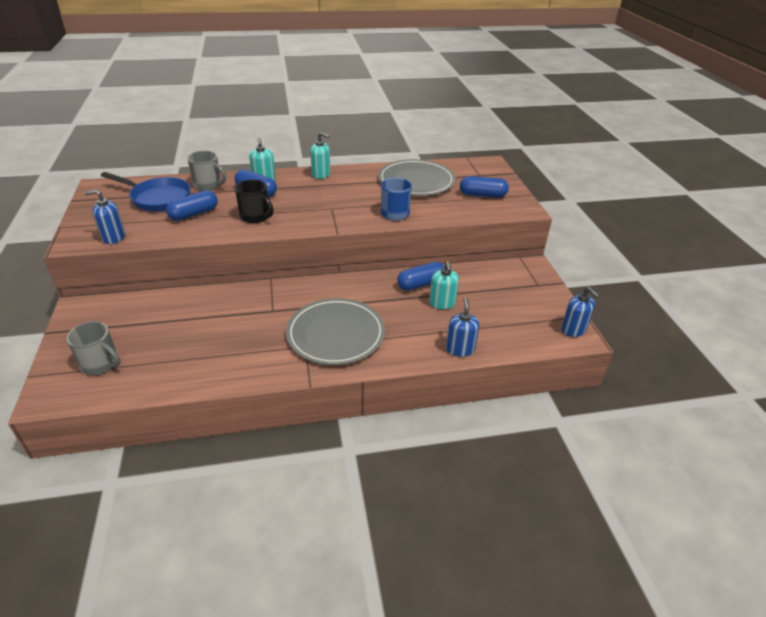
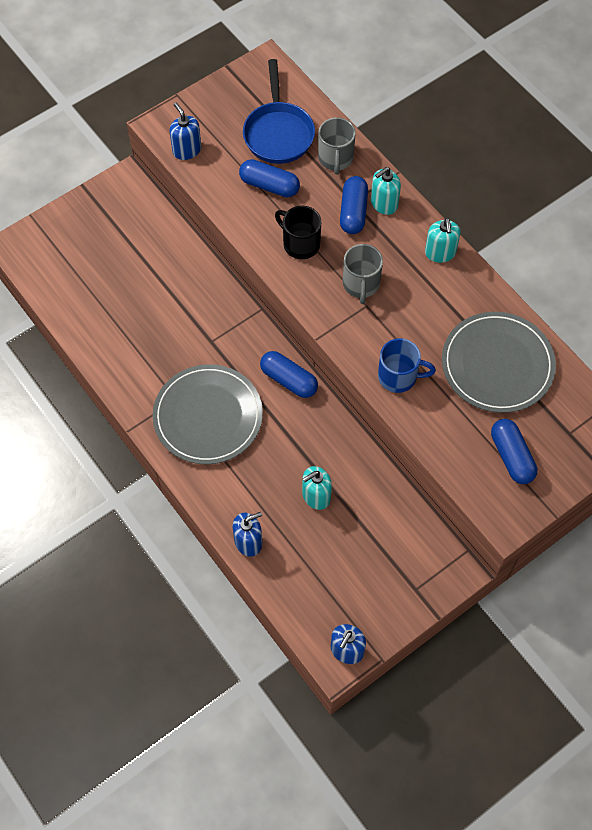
camera: 65 degrees right, 25 degrees up
(101, 364) = (69, 254): grey mug -> grey mug (361, 284)
(255, 217) = (300, 244): black mug -> black mug turned 120 degrees clockwise
(421, 284) = (339, 460): blue capsule -> blue capsule (289, 380)

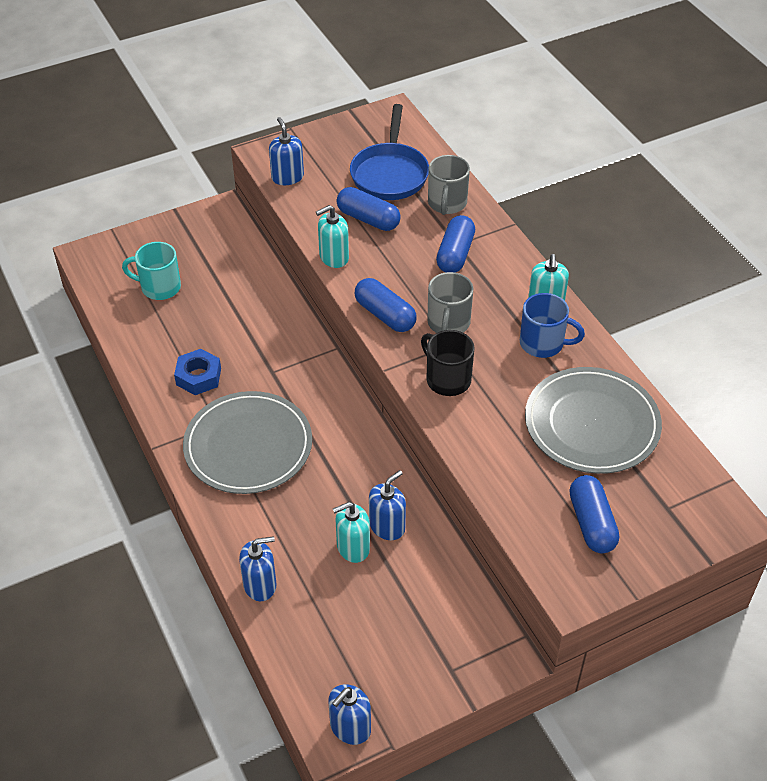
camera: 10 degrees right, 15 degrees down
(90, 270) = (159, 287): none -> turquoise mug
(149, 356) = (198, 377): none -> blue nut
(289, 380) = (350, 422): blue capsule -> blue capsule (385, 315)
(300, 244) = (389, 276): black mug -> black mug (447, 379)
(340, 472) = (387, 526): none -> blue soap dispenser
(384, 203) = (491, 251): turquoise soap dispenser -> turquoise soap dispenser (334, 257)
(399, 376) = (472, 420): blue mug -> blue mug (543, 343)

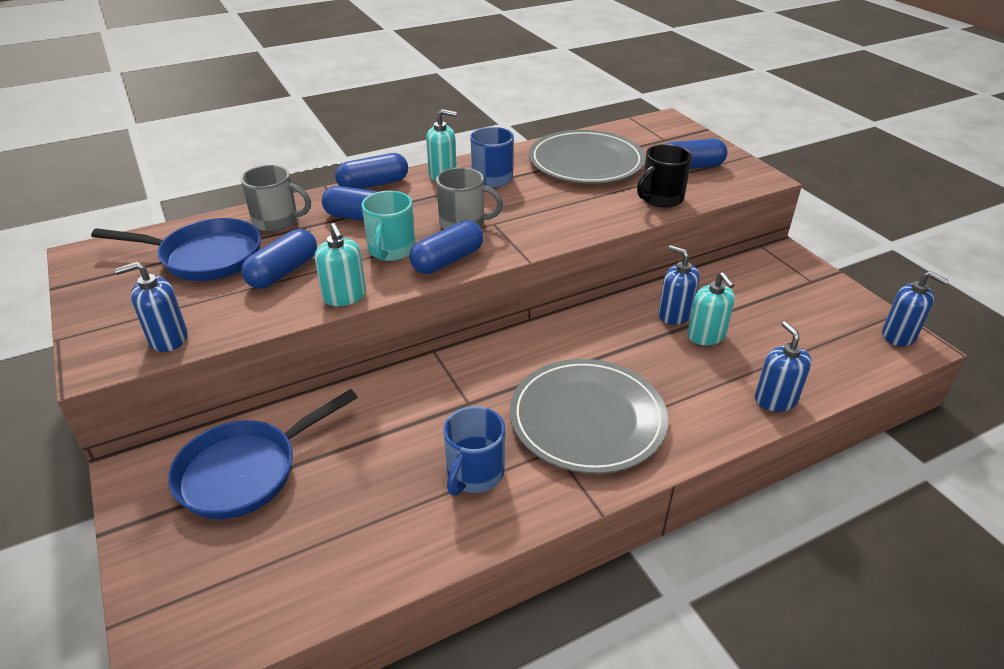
camera: 90 degrees left, 10 degrees down
(159, 287) = (284, 537): turquoise mug -> turquoise mug (391, 250)
(198, 377) = (474, 474): blue nut -> blue mug
(216, 261) = (246, 471): none -> blue pan
(447, 379) = (540, 225): black mug -> black mug (660, 198)
(519, 256) = (373, 184): none -> blue capsule

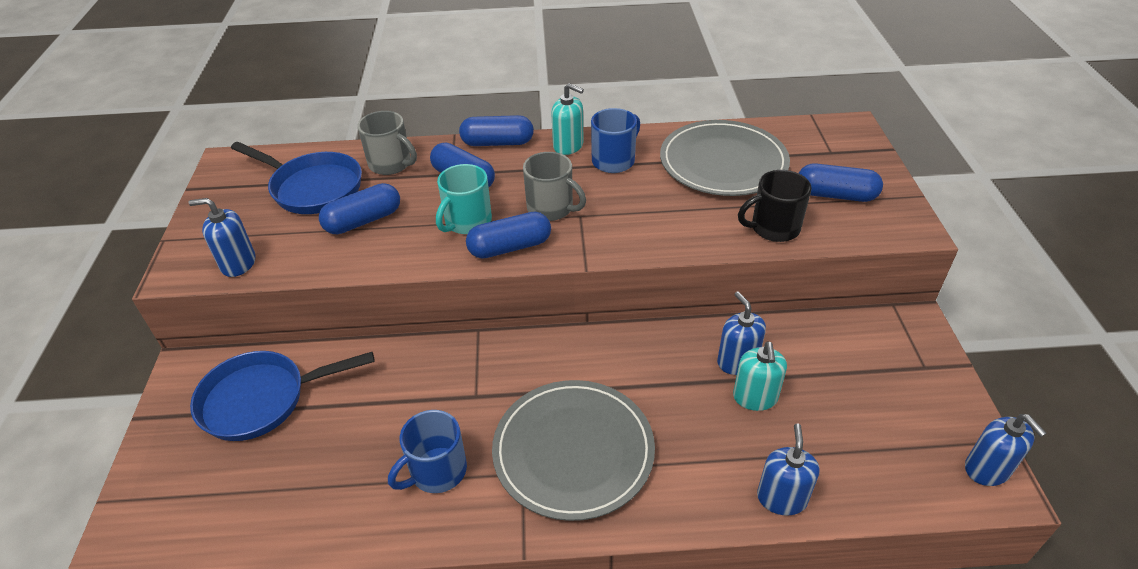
camera: 25 degrees right, 5 degrees up
(344, 296) = (397, 261): turquoise soap dispenser -> none

